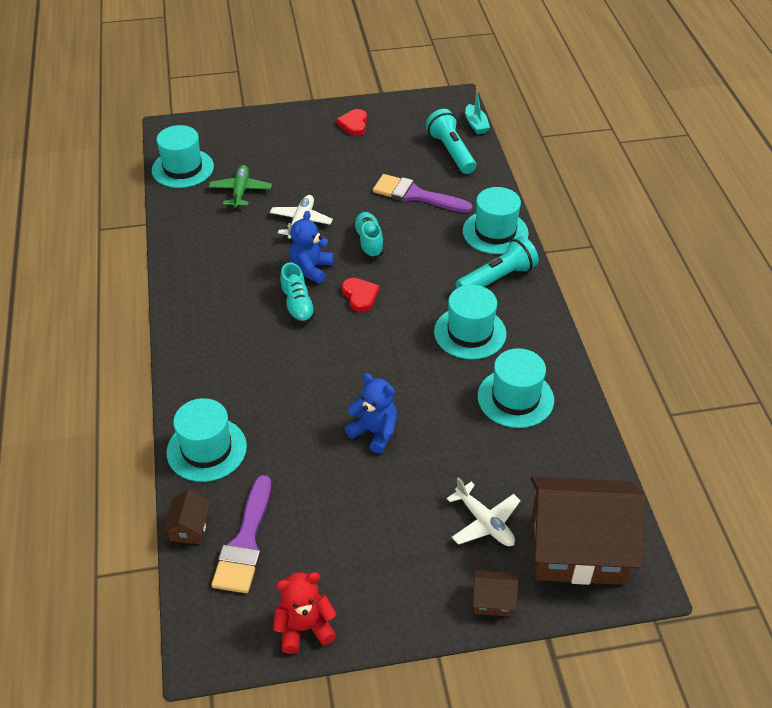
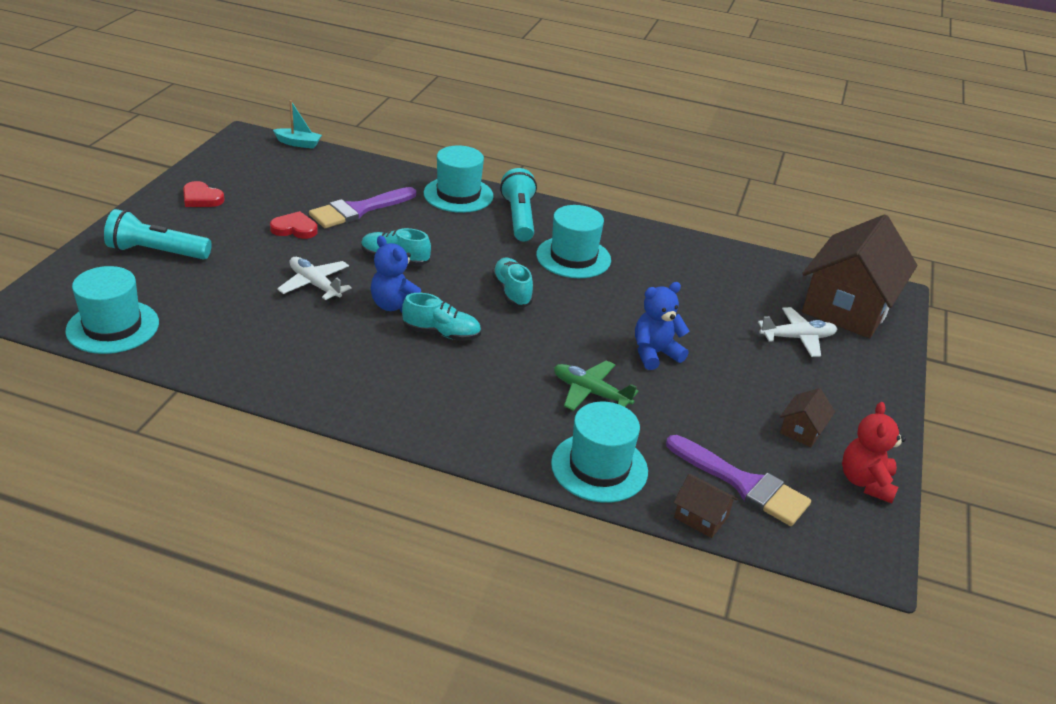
camera: 65 degrees left, 10 degrees down
(240, 191) = (212, 303): green plane -> green plane (590, 392)
(360, 296) = (467, 293): red heart -> red heart (295, 229)
(384, 318) = (512, 292): none -> turquoise shoe
(451, 152) = (320, 169): turquoise flashlight -> turquoise flashlight (156, 252)
(493, 600) = (881, 367): brown house -> brown house (802, 430)
(515, 398) = (670, 268): turquoise hat -> none

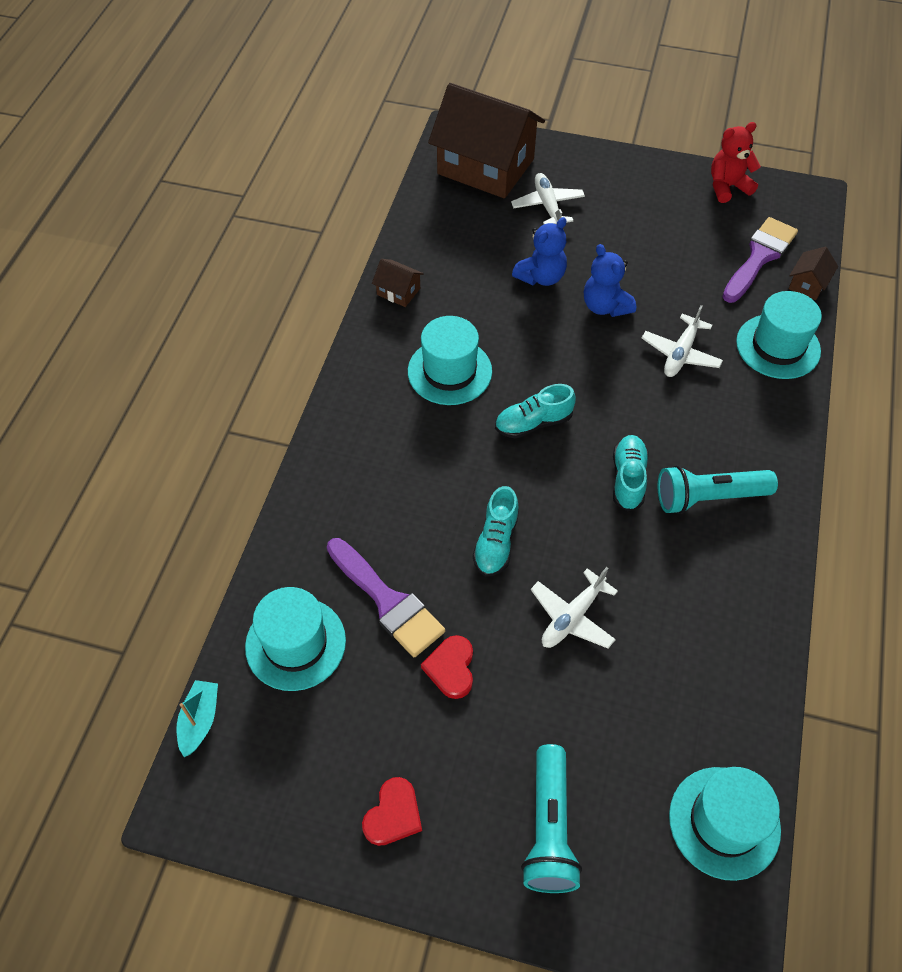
camera: 90 degrees left, 20 degrees up
(395, 305) = (590, 528): blue teddy bear -> blue teddy bear (541, 277)
(458, 195) = (326, 493): turquoise hat -> turquoise hat (295, 643)
(519, 218) = (373, 426): turquoise flashlight -> turquoise flashlight (708, 498)
(590, 392) = (680, 353): green plane -> white plane
(802, 430) = (679, 216): brown house -> brown house (398, 291)
(865, 482) = (727, 187): red teddy bear -> red teddy bear turned 150 degrees clockwise

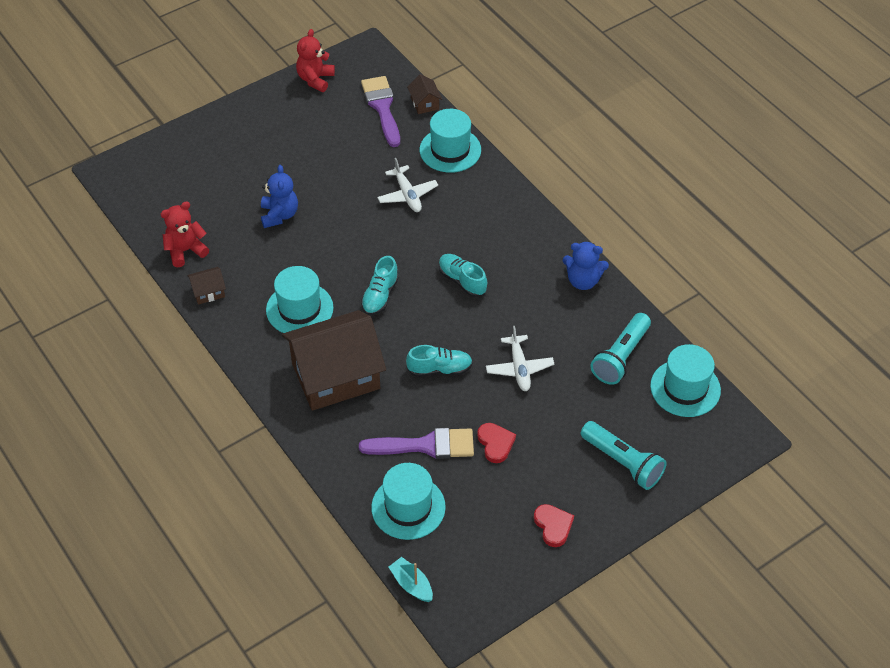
camera: 50 degrees left, 5 degrees down
(427, 243) = (185, 251): none -> red teddy bear
(451, 668) = (495, 443): red heart -> red heart turned 150 degrees counterclockwise
(485, 166) = (157, 177): brown house -> brown house (336, 376)
(496, 542) = (439, 369): turquoise shoe -> turquoise shoe turned 60 degrees counterclockwise
(547, 205) = (227, 171): white plane -> none
(605, 306) = (336, 202): blue teddy bear -> blue teddy bear (583, 281)
(708, 498) = (510, 256): turquoise flashlight -> turquoise flashlight (621, 357)

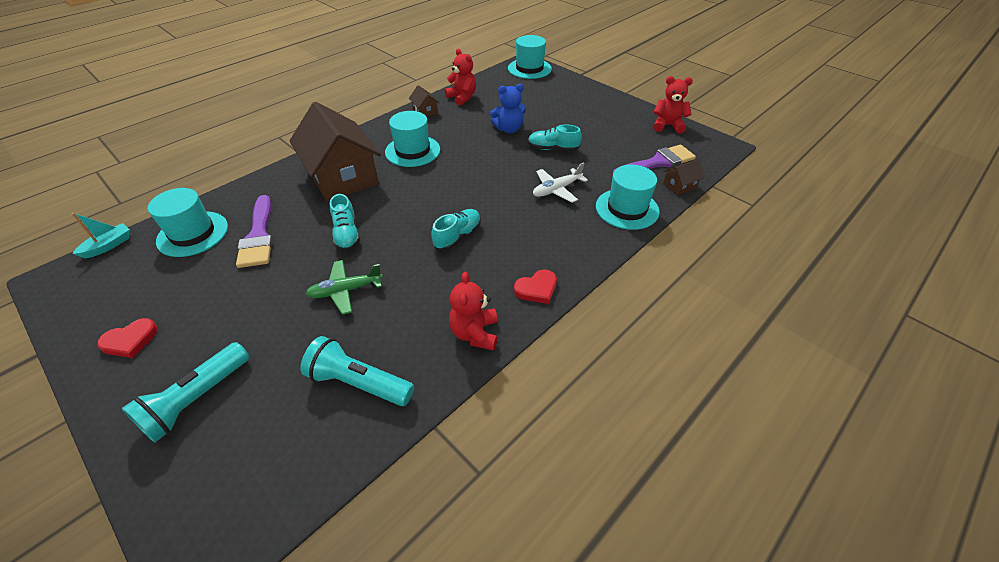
camera: 80 degrees right, 5 degrees down
(380, 296) = (431, 189): turquoise shoe -> turquoise shoe (553, 149)
(495, 443) = (250, 283): red heart -> red heart (536, 289)
(519, 368) = (345, 291): white plane -> green plane
(583, 281) = (475, 333): blue teddy bear -> red teddy bear
(685, 388) = (303, 465): turquoise hat -> turquoise hat (529, 69)

